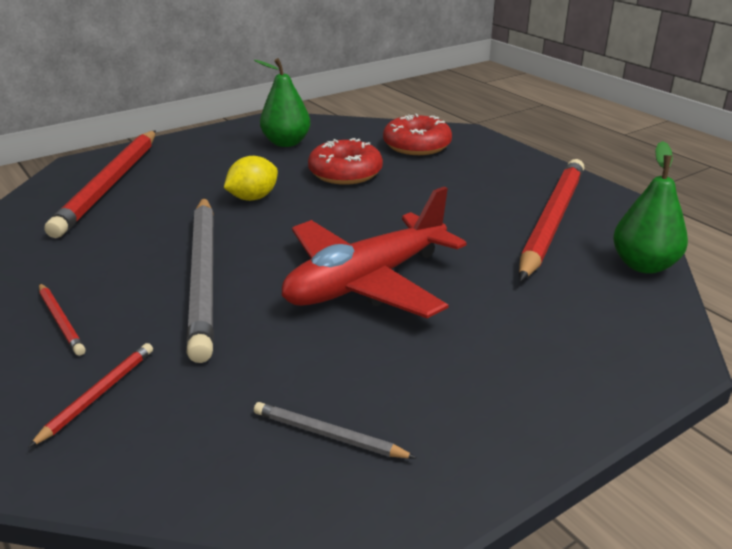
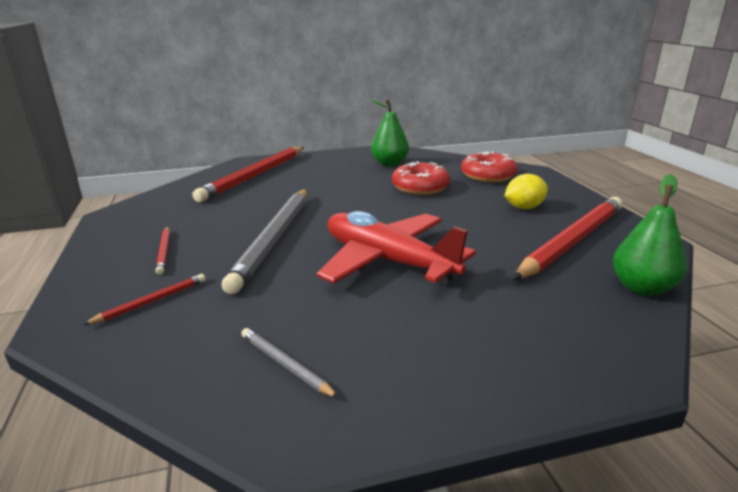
camera: 20 degrees right, 5 degrees down
(253, 198) = (342, 195): yellow lemon -> yellow lemon (524, 208)
(366, 282) = (388, 261): red plane -> red plane turned 60 degrees clockwise

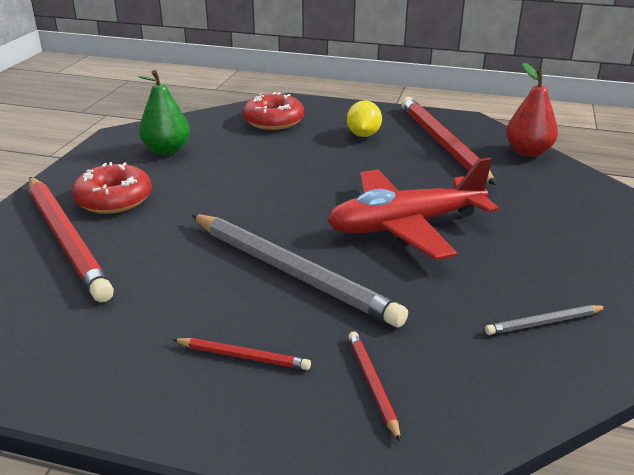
camera: 60 degrees left, 5 degrees up
(420, 187) = (257, 158): red donut -> red donut (114, 199)
(642, 288) = (528, 152): green pear -> red pear

